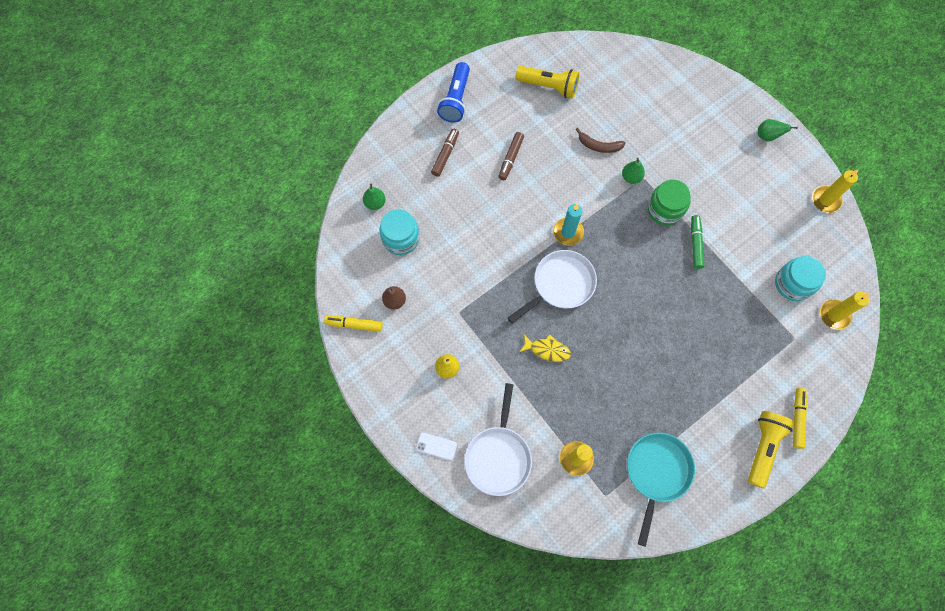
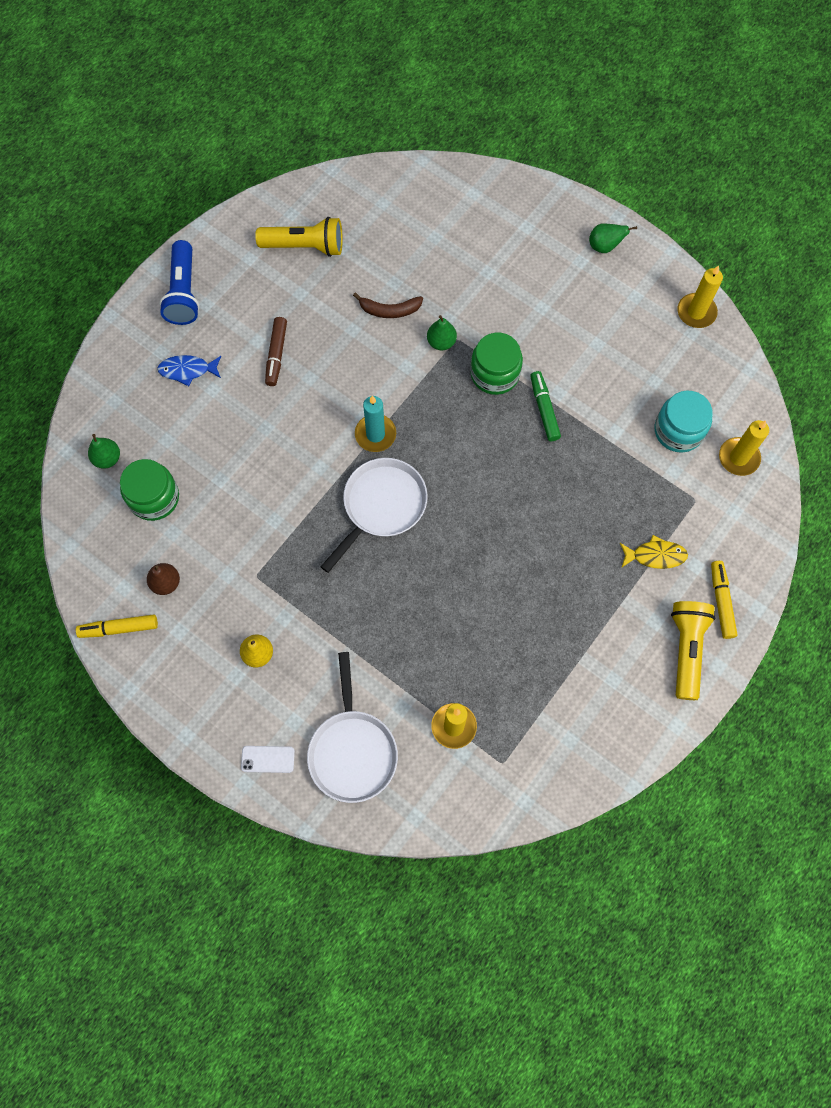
camera: 15 degrees left, 0 degrees up
(401, 239) = (154, 498): turquoise jar -> green jar
(445, 155) = (187, 370): brown marker -> blue fish
(547, 350) = (384, 595): yellow fish -> yellow fish (655, 555)
(656, 472) = (560, 716): turquoise pan -> none

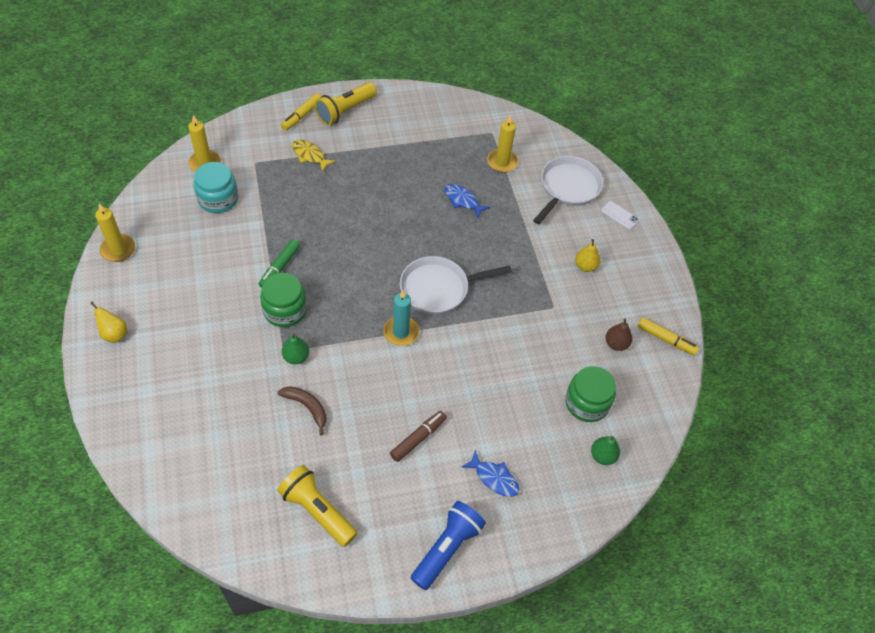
camera: 145 degrees left, 15 degrees down
(449, 633) = (462, 200): none -> blue fish
(604, 246) = (114, 334): green pear -> yellow pear

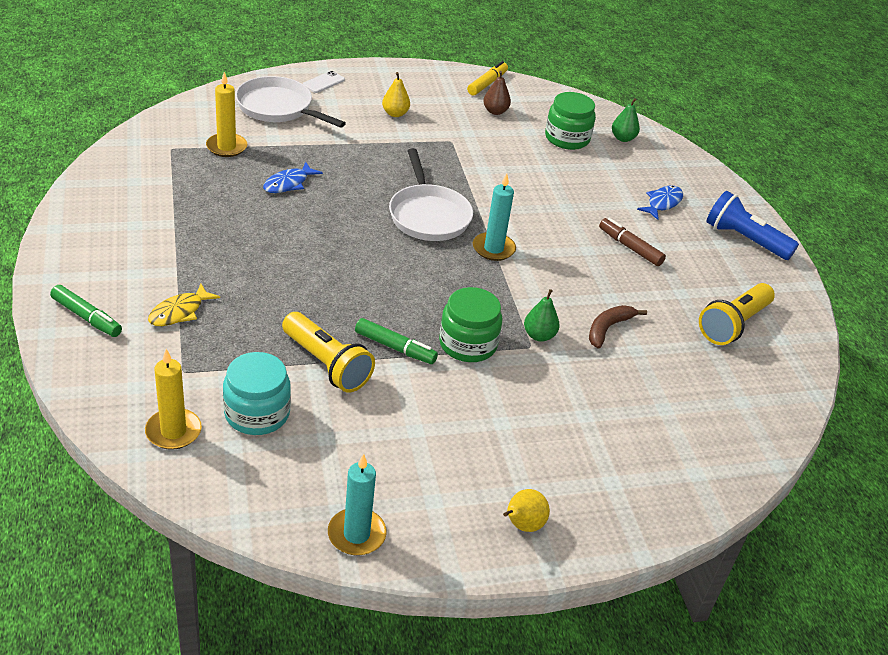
camera: 90 degrees left, 15 degrees down
(118, 250) = (356, 534): yellow candle -> turquoise candle
(302, 115) = (87, 317): yellow marker -> green marker
(345, 111) = (89, 272): yellow flashlight -> yellow flashlight (326, 364)

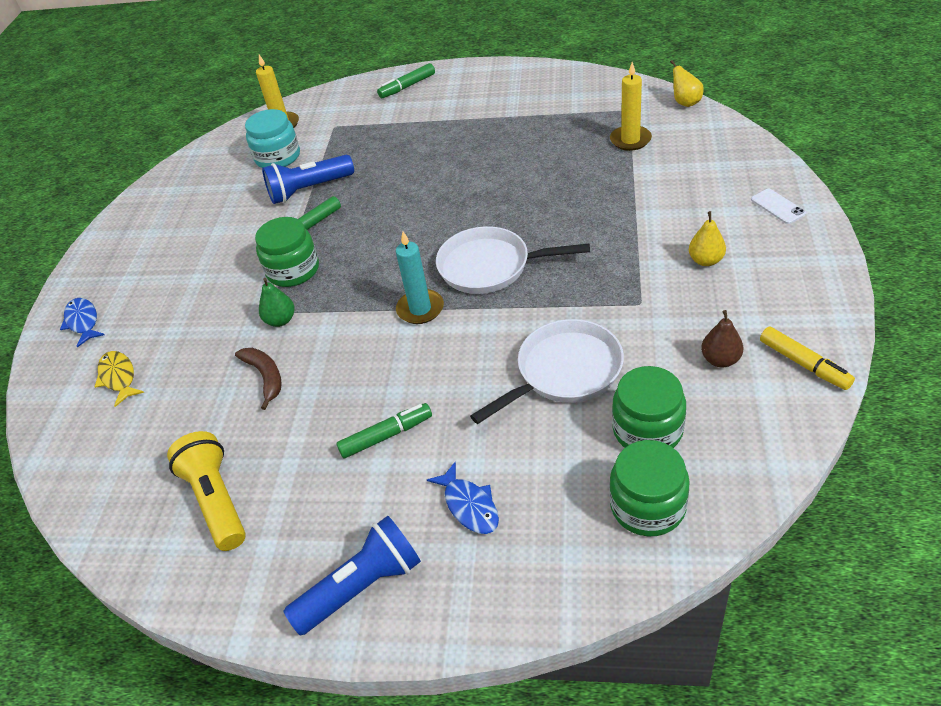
camera: 120 degrees right, 5 degrees up
(179, 312) = (397, 123): yellow fish -> yellow fish (118, 377)
(278, 108) = (711, 172): white pan -> white pan (564, 372)
(288, 183) = (562, 176): blue fish -> blue fish (83, 322)
(326, 364) = (309, 190): yellow flashlight -> blue flashlight
(356, 534) = (152, 196): turquoise candle -> none
(522, 525) = (102, 273): yellow pear -> yellow pear (685, 102)
(623, 138) = (647, 506): green pear -> green jar
(630, 247) = (386, 436): brown marker -> green marker

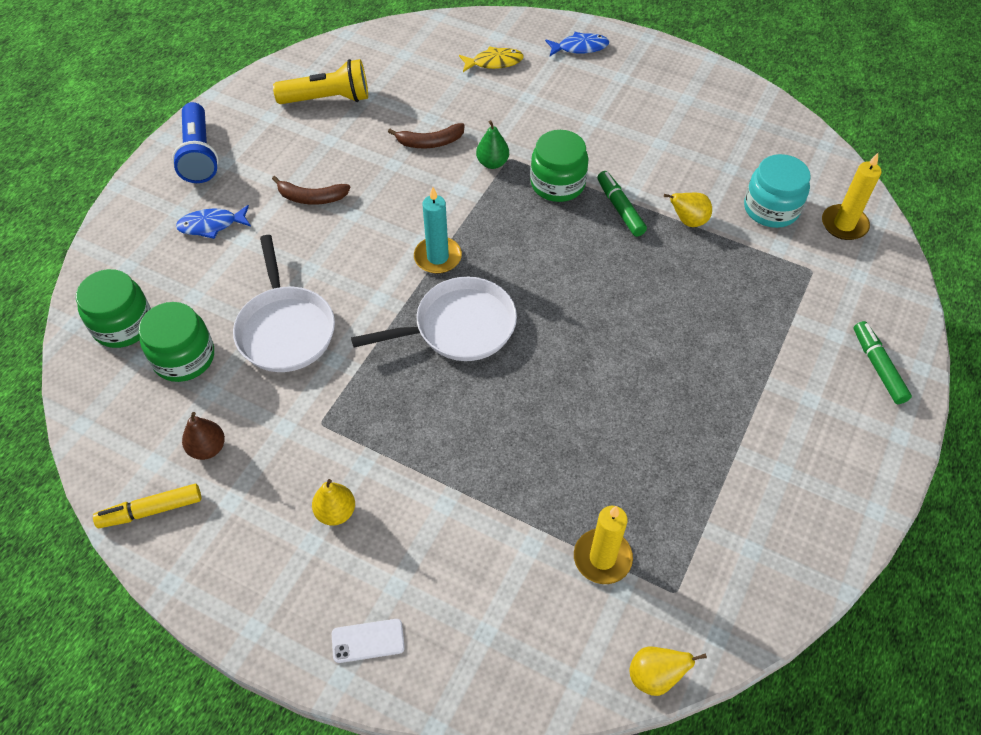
camera: 105 degrees right, 10 degrees up
(309, 190) = (688, 221): blue flashlight -> yellow pear
(386, 436) = (311, 198): green marker -> brown banana
(490, 266) = (459, 327): white pan -> white pan turned 45 degrees clockwise

